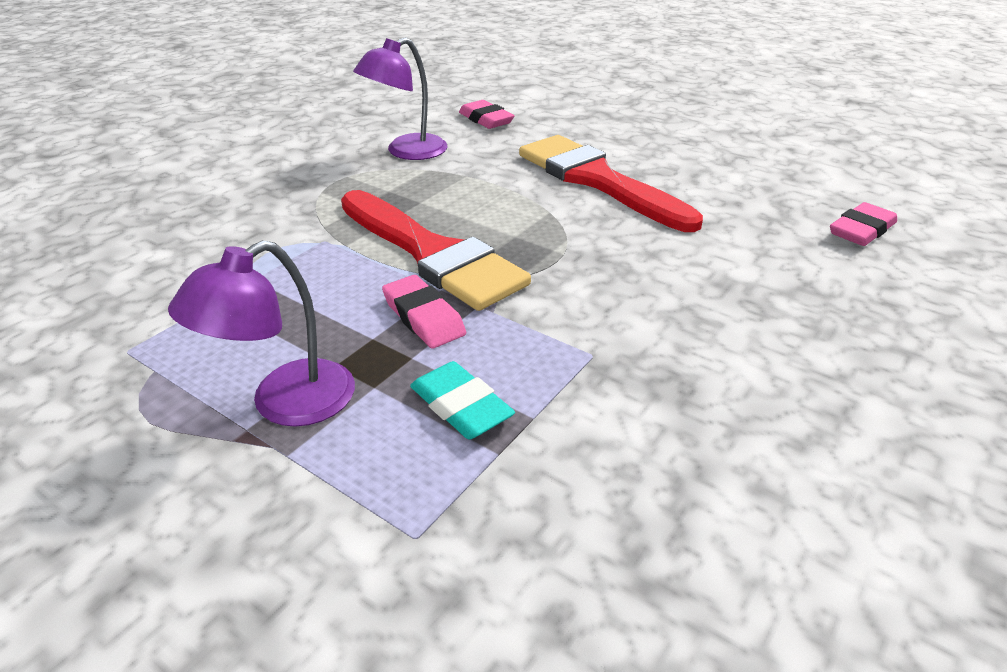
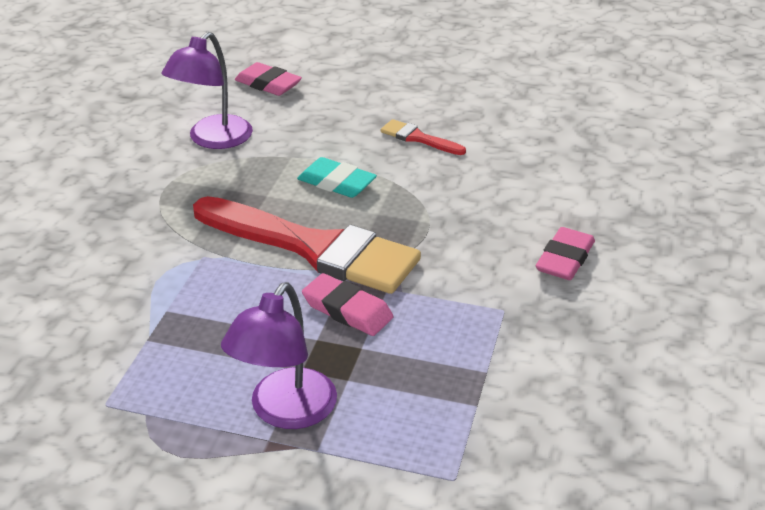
camera: 20 degrees left, 0 degrees up
(461, 406) = (427, 377): turquoise eraser -> turquoise eraser (336, 183)
(597, 180) = (418, 138): red brush -> red brush, size x0.42
(861, 230) = (661, 147): pink eraser -> pink eraser (565, 259)

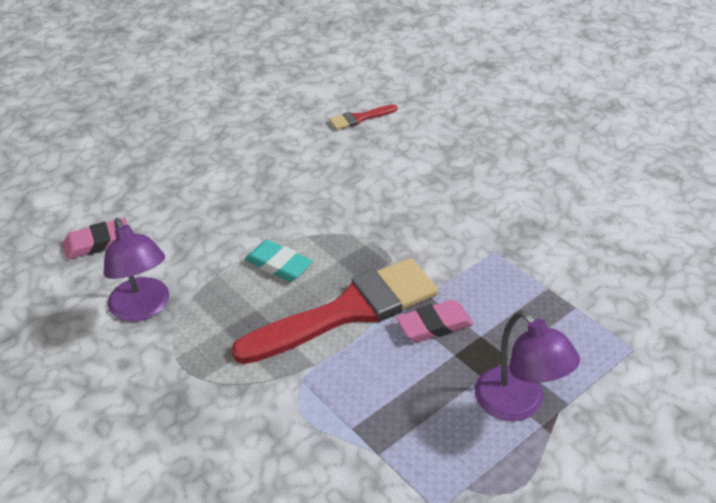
camera: 55 degrees left, 5 degrees up
(336, 183) = (278, 264): turquoise eraser -> turquoise eraser turned 60 degrees clockwise
(418, 138) = (266, 199): red brush -> red brush (359, 118)
(565, 259) = (465, 201): pink eraser -> none

